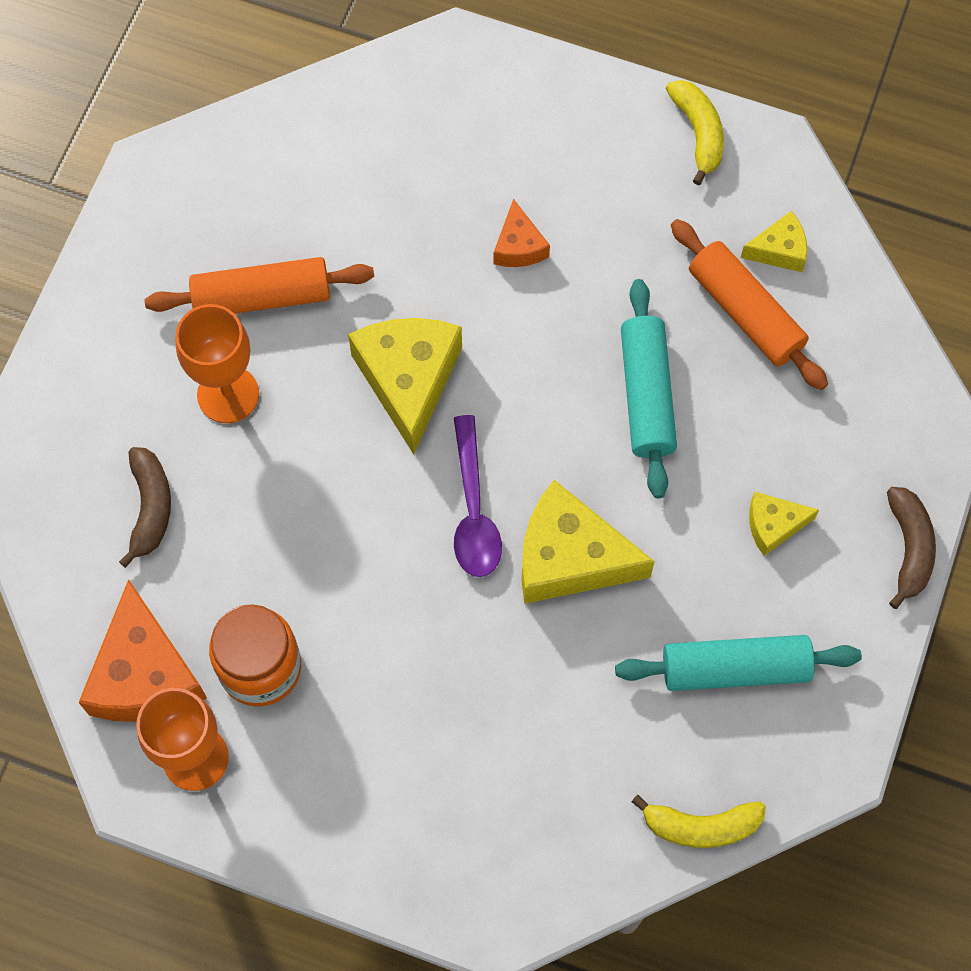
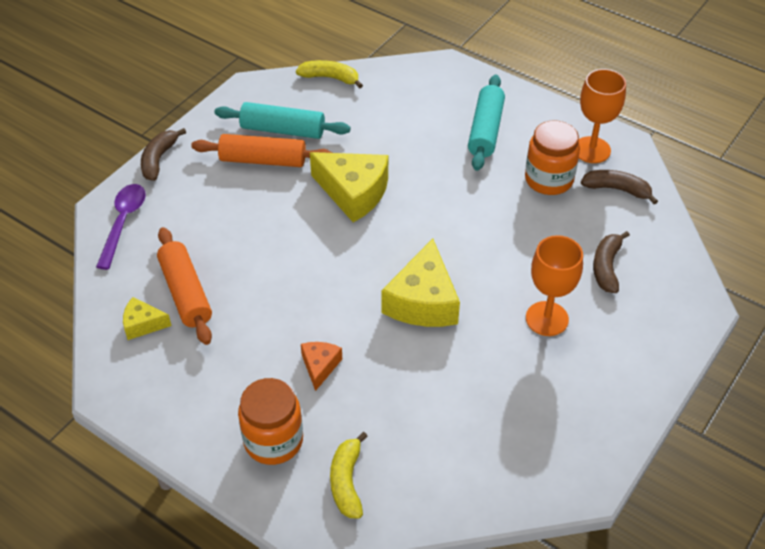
camera: 165 degrees left, 20 degrees down
(145, 674) = (617, 189): orange cheese -> brown banana
(262, 297) = (513, 373): orange rolling pin -> orange rolling pin (263, 160)
(473, 511) = (403, 225): purple spoon -> purple spoon (123, 222)
(541, 135) = (273, 441): none -> orange jar
(646, 395) = (272, 261): turquoise rolling pin -> turquoise rolling pin (485, 130)
(698, 133) = (156, 414): yellow banana -> yellow banana (347, 482)
(773, 525) = (228, 184): yellow cheese -> none

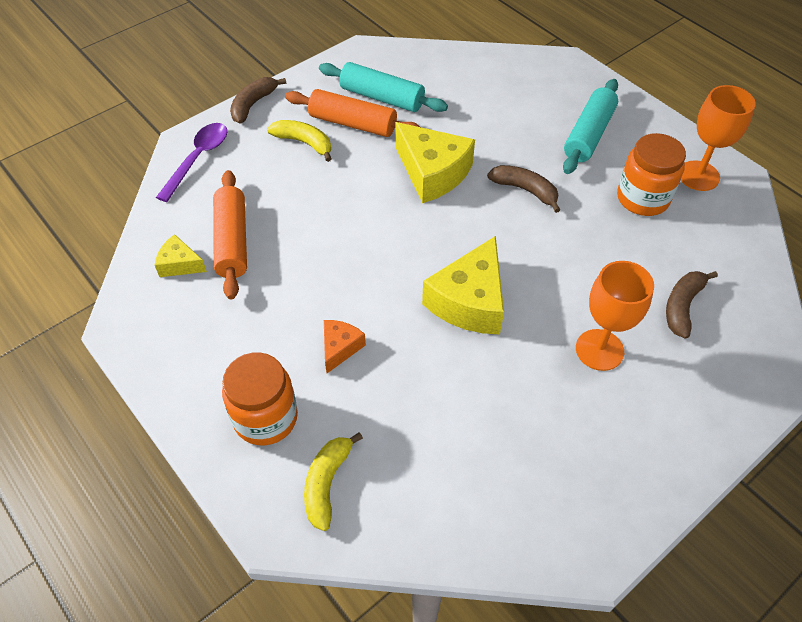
camera: 15 degrees right, 5 degrees up
(330, 78) = (445, 55): yellow banana -> yellow banana (304, 143)
(617, 189) = (716, 223): brown banana -> brown banana (525, 190)

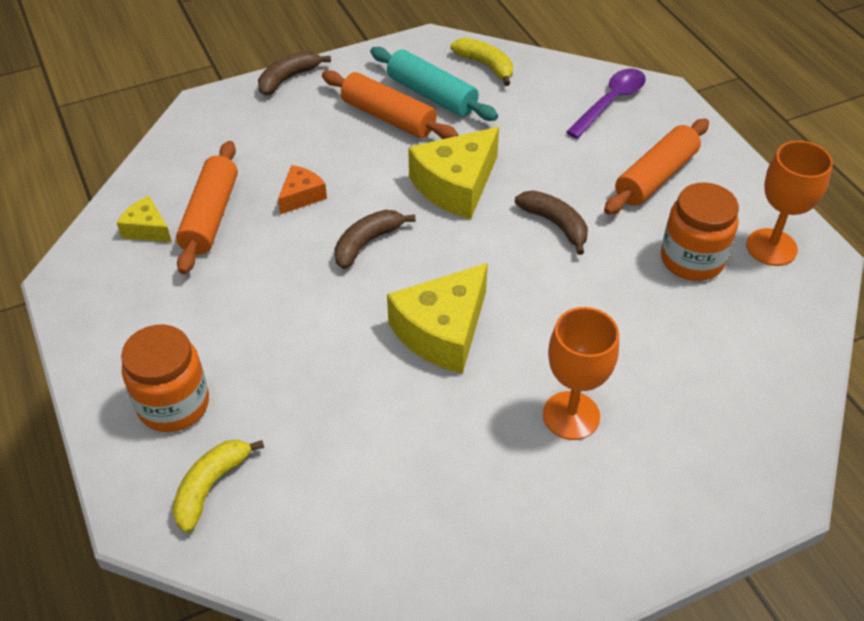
camera: 15 degrees right, 5 degrees down
(198, 159) = (208, 125): purple spoon -> purple spoon (611, 102)
(304, 143) = (327, 128): yellow banana -> yellow banana (486, 65)
(340, 348) = (280, 350): orange cheese -> orange cheese (301, 196)
(432, 173) = (456, 186): yellow cheese -> yellow cheese turned 75 degrees clockwise
(589, 135) = (655, 177): turquoise rolling pin -> orange rolling pin
(682, 306) = (690, 389): brown banana -> brown banana (367, 243)

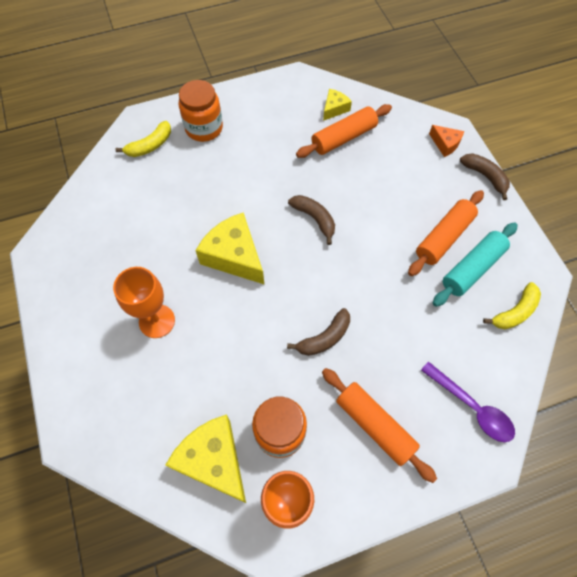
camera: 95 degrees right, 15 degrees up
(210, 486) = (150, 145): yellow banana -> yellow banana turned 105 degrees clockwise
(211, 216) = (344, 138): orange rolling pin -> orange rolling pin turned 45 degrees counterclockwise
(301, 196) = (360, 184): orange cheese -> orange cheese (445, 144)
(456, 186) = (368, 276): yellow cheese -> yellow cheese (213, 460)

